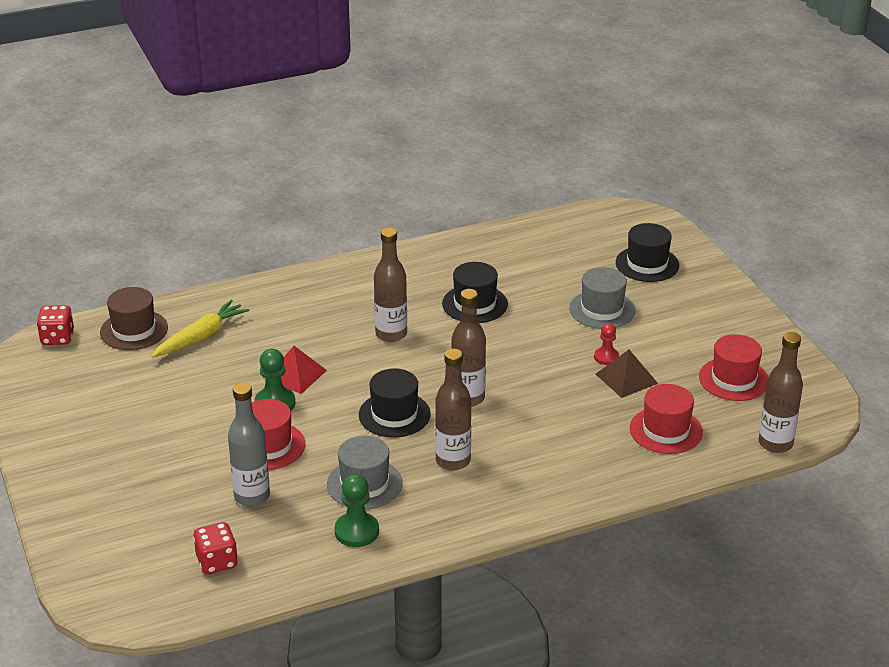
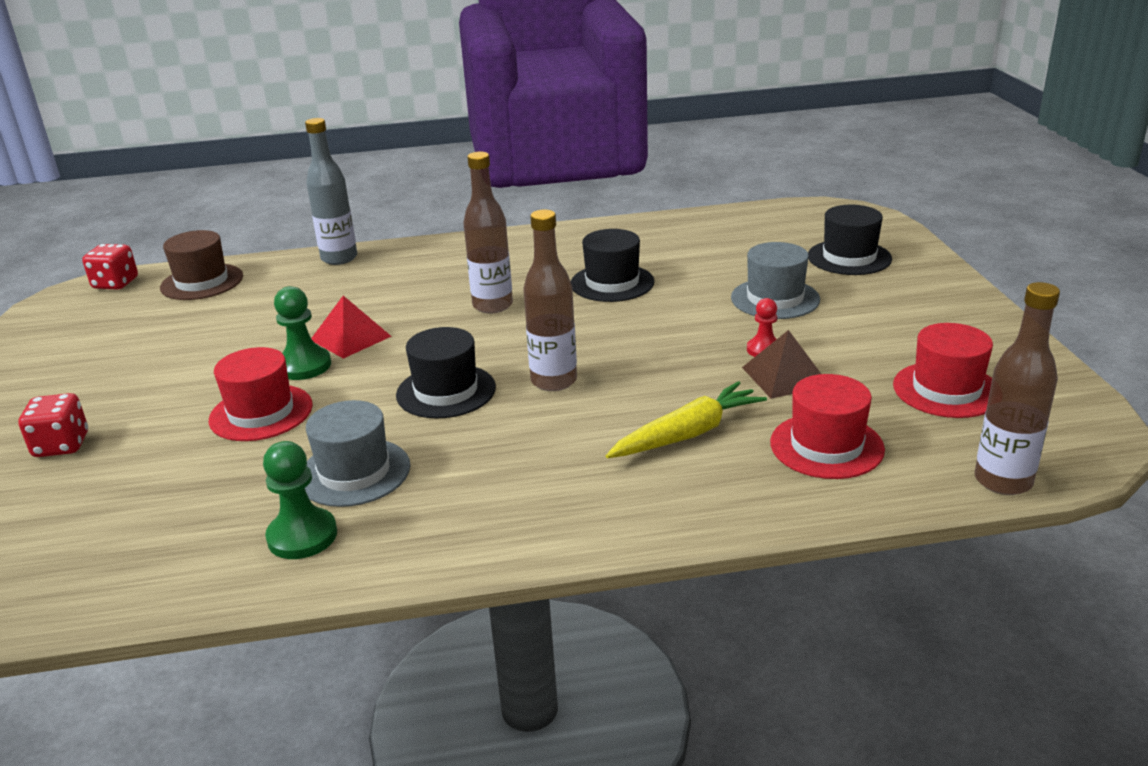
camera: 15 degrees right, 5 degrees down
(201, 337) = (269, 293): yellow carrot -> yellow carrot (688, 434)
(217, 561) = (80, 555): red dice -> red dice (61, 445)
(252, 496) = (194, 472): grey bottle -> grey bottle (339, 258)
(453, 461) = (494, 455): brown bottle -> none

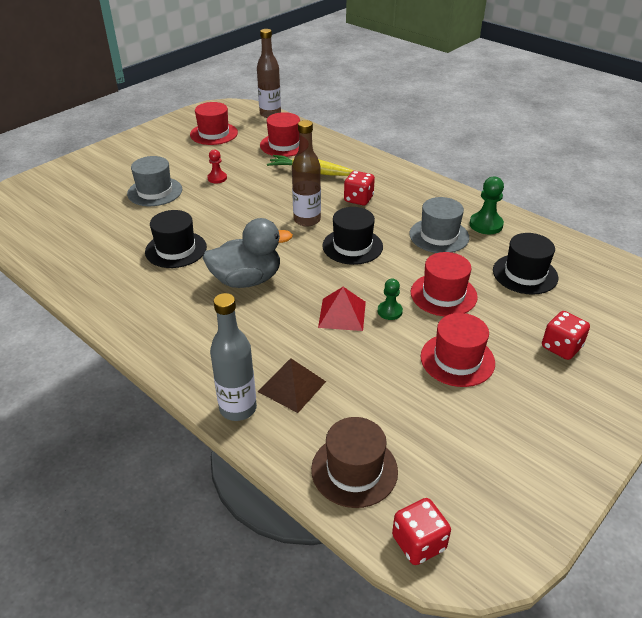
camera: 130 degrees left, 10 degrees up
(181, 373) = (457, 359): none -> red hat
(304, 366) = (389, 311): green pawn -> green pawn, size x0.64
(492, 305) = (247, 280): brown bottle -> grey duck
(546, 446) = (358, 199): none -> red dice
(785, 376) = (237, 166): brown pyramid -> brown pyramid (292, 386)
(849, 257) = (78, 186): black hat -> black hat (525, 274)

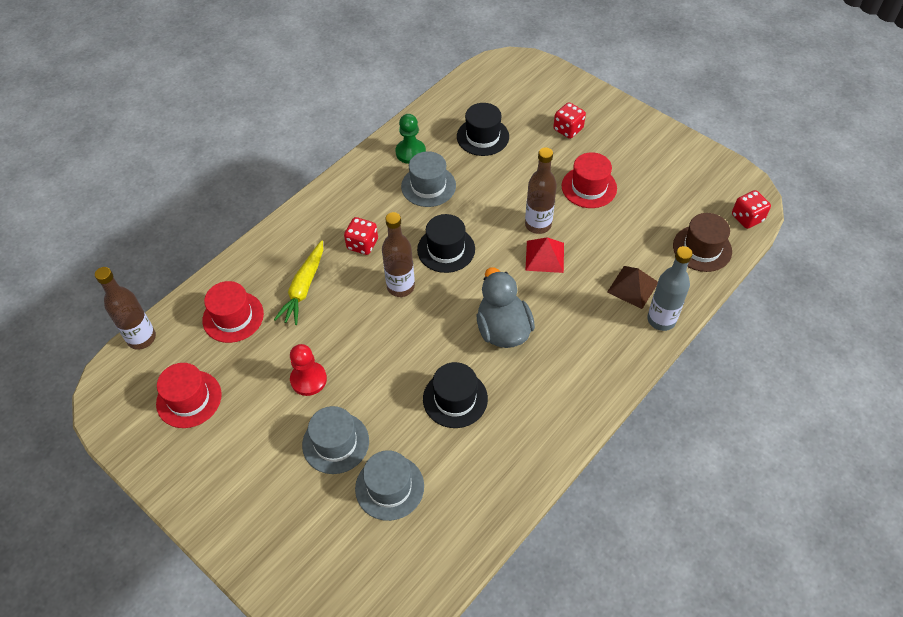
camera: 90 degrees left, 15 degrees up
(104, 216) = (389, 487): none -> grey hat
(217, 178) = (308, 379): red pawn -> red pawn, size x1.55
(389, 311) = (538, 225): green pawn -> brown bottle
(443, 294) = (513, 189): red hat -> none

